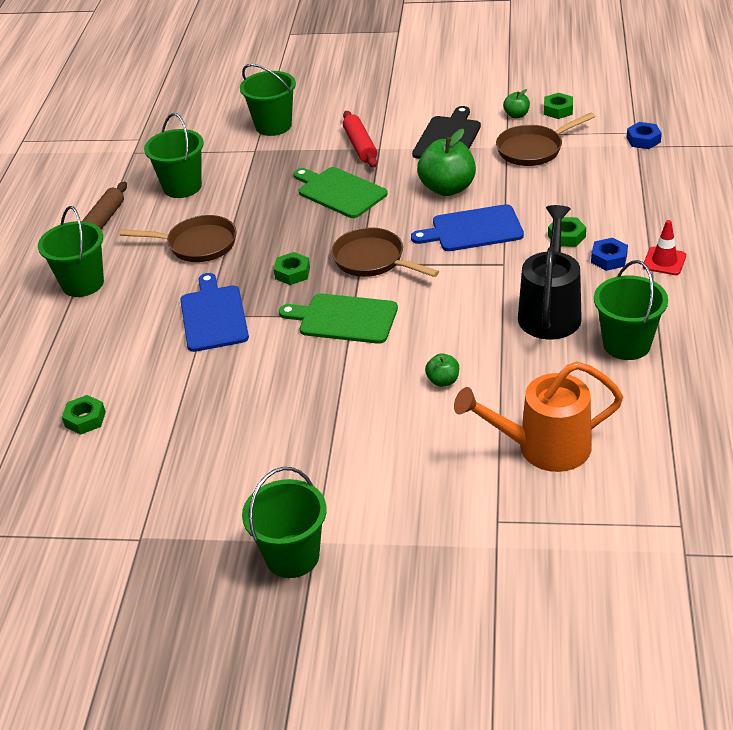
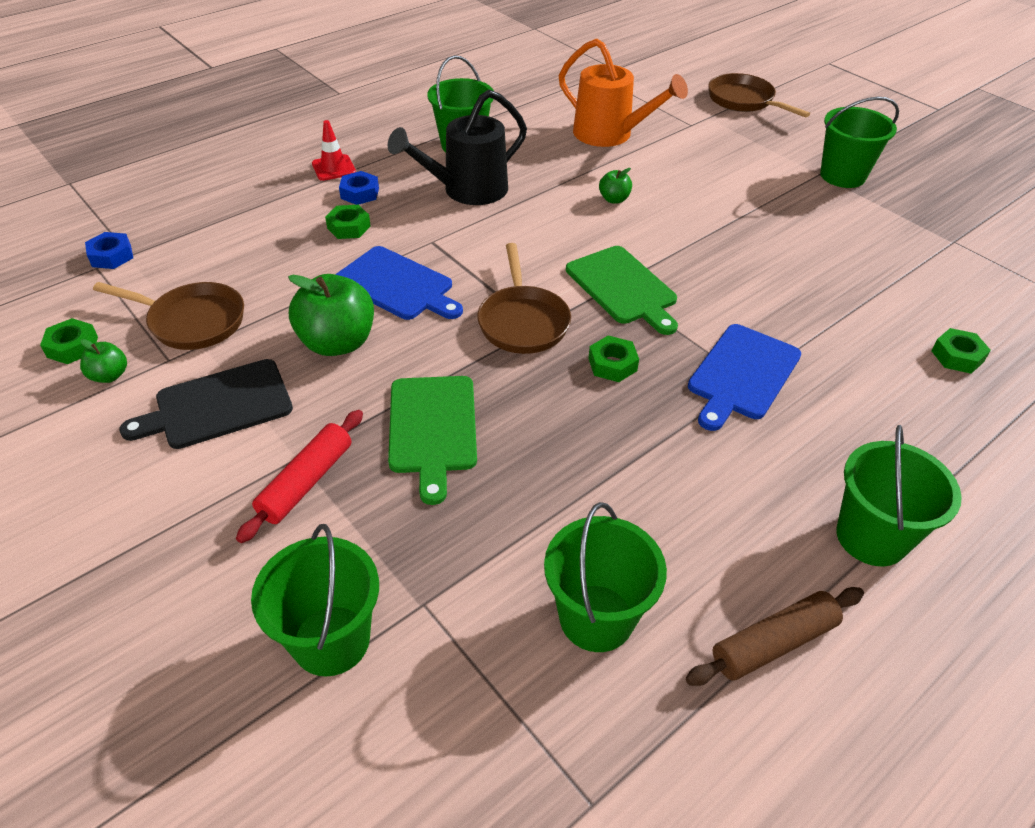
camera: 140 degrees left, 5 degrees up
(197, 244) = (674, 484): brown pan -> brown pan (744, 101)

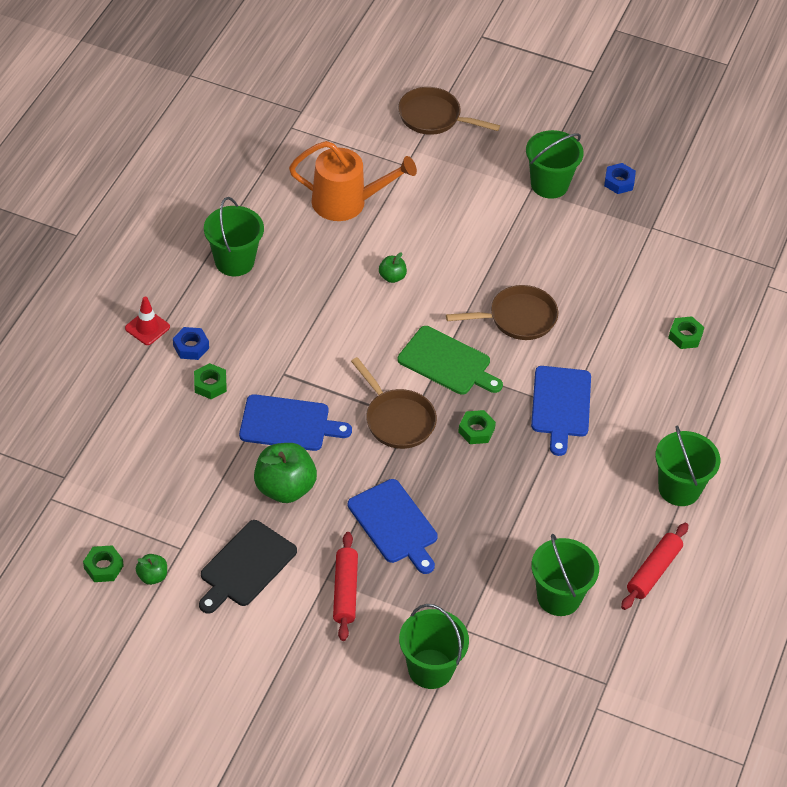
camera: 30 degrees left, 5 degrees up
(111, 256) = (51, 484): blue nut -> blue nut (619, 182)
(192, 321) = (168, 513): brown pan -> brown pan (518, 318)
(433, 429) = (395, 524): green cutting board -> blue cutting board
(466, 191) = (273, 311): black watering can -> none
(774, 643) = (653, 571): brown rolling pin -> red rolling pin

